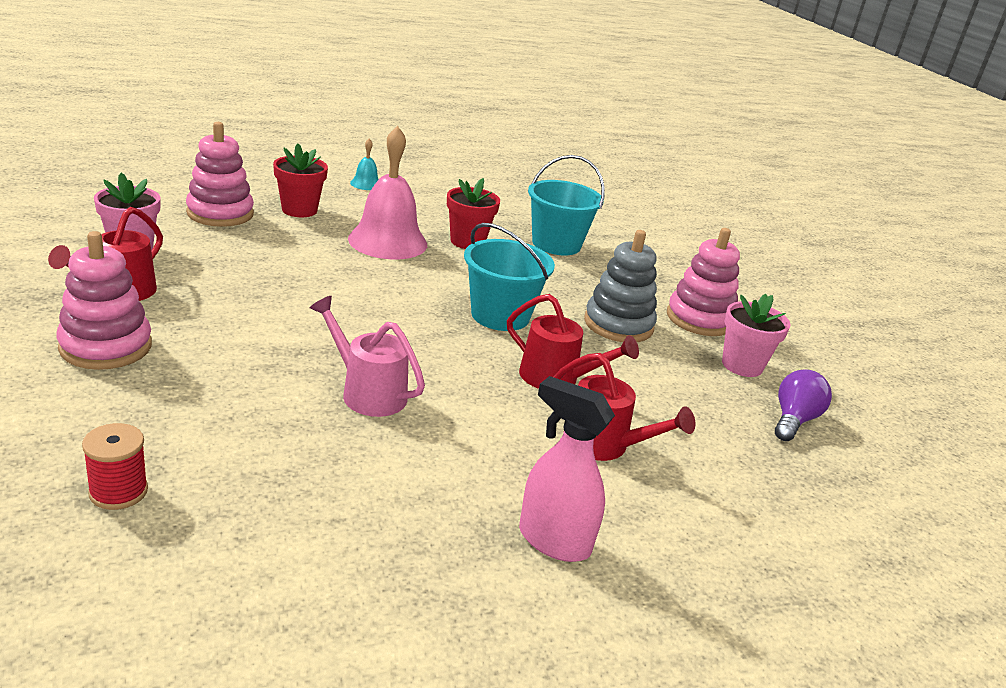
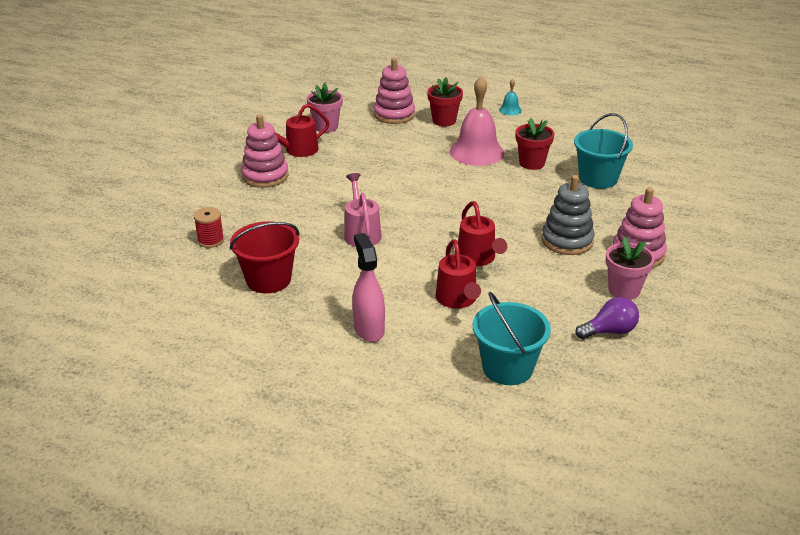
camera: 45 degrees right, 5 degrees up
(307, 524) = (268, 280): none -> red bucket
(500, 315) = (491, 214): turquoise bucket -> turquoise bucket (507, 368)

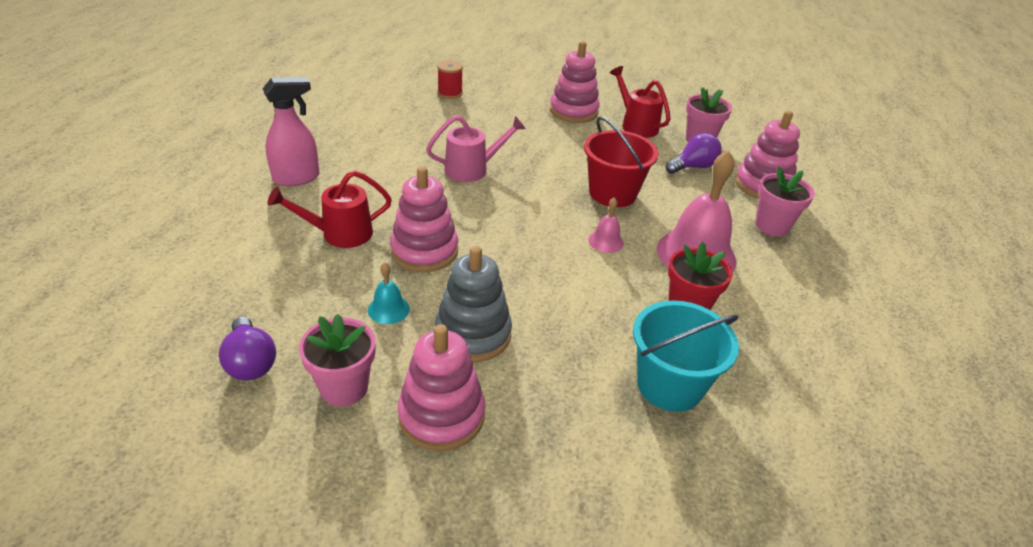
camera: 80 degrees right, 5 degrees up
(268, 280) = (385, 123): red bucket -> red bucket (612, 193)
(366, 136) = (693, 167): none -> purple light bulb
(444, 121) = (772, 226): red flower pot -> pink flower pot
(463, 182) = (605, 241): none -> pink bell
(478, 258) = (424, 251): red watering can -> pink stacking toy
(507, 368) = (204, 268): turquoise bucket -> none
(510, 110) = (852, 291): turquoise bell -> turquoise bell (388, 309)

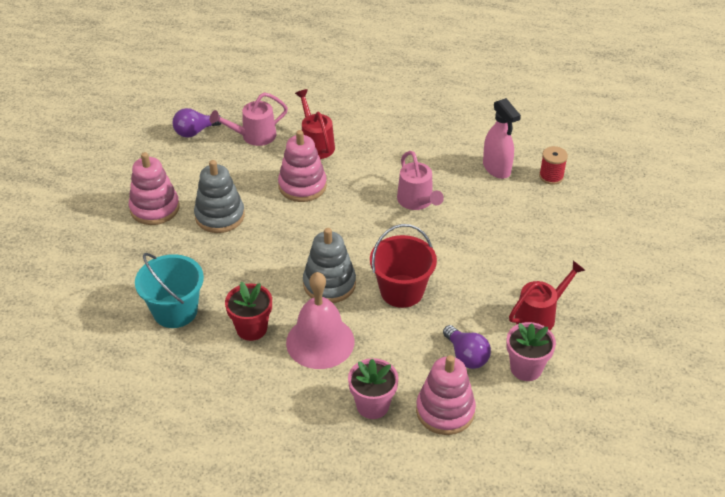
camera: 90 degrees right, 5 degrees up
(295, 292) = (253, 136): none -> pink watering can
(297, 178) = (379, 113): pink spray bottle -> pink spray bottle (497, 169)
(344, 387) = (176, 169): pink flower pot -> none
(388, 309) = (241, 177): turquoise bell -> none
(573, 111) = (551, 266): pink stacking toy -> none
(605, 241) = (329, 284): pink bell -> grey stacking toy

